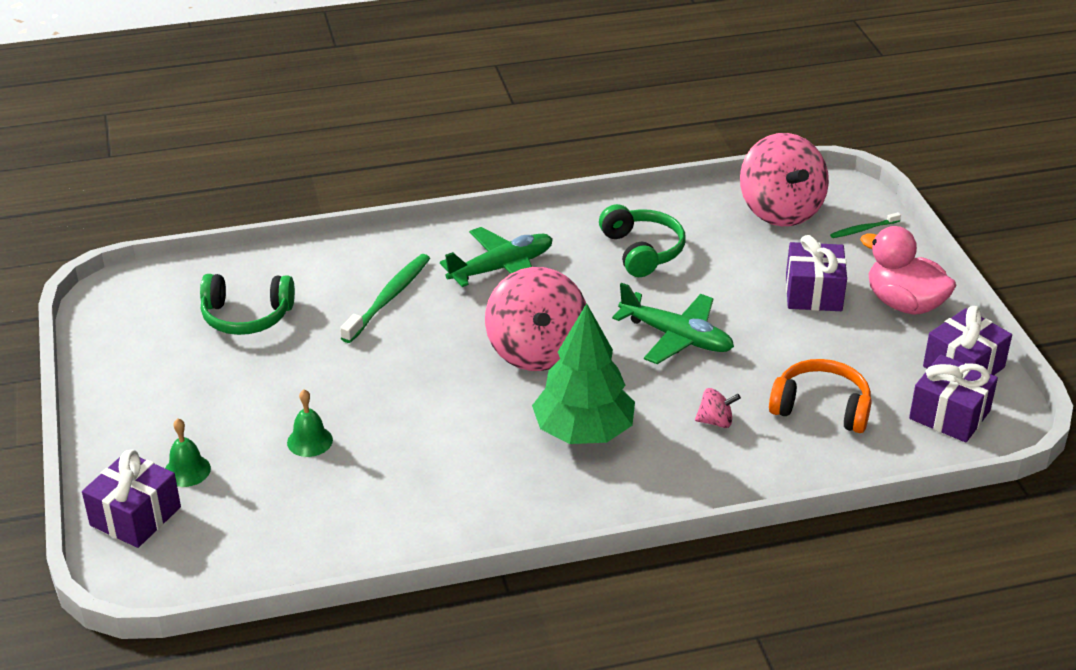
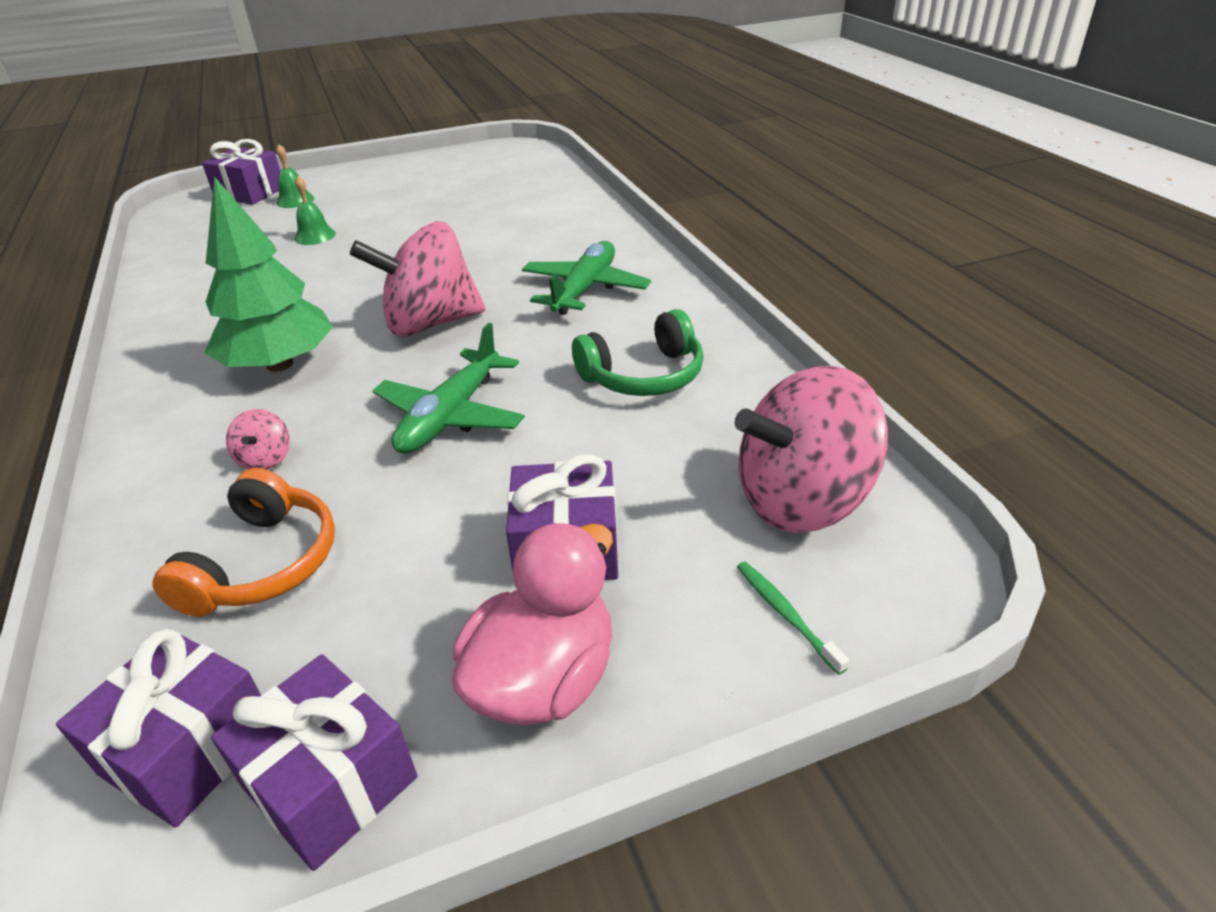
camera: 85 degrees right, 0 degrees up
(246, 316) = (492, 192): green headphones -> none
(389, 298) = (523, 241): green toothbrush -> none
(502, 268) = (585, 289): green plane -> green plane turned 120 degrees counterclockwise

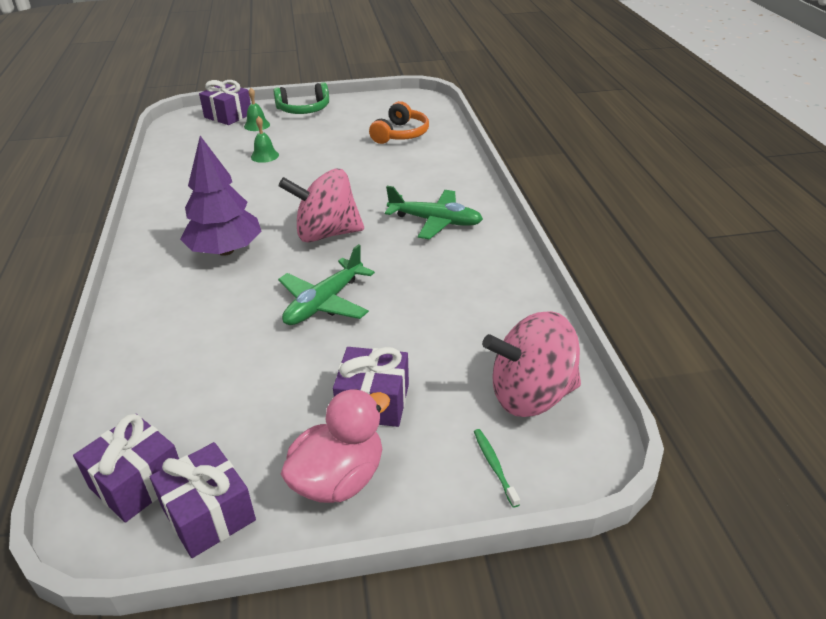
camera: 10 degrees right, 0 degrees up
(264, 563) = (194, 382): orange headphones -> orange headphones (401, 134)
(266, 459) = (206, 315): pink spinning top -> none
(280, 364) = (225, 250): green tree -> purple tree
(585, 289) = (435, 221): green plane -> green plane turned 75 degrees clockwise
(644, 376) = (456, 292): green headphones -> green headphones (303, 110)

